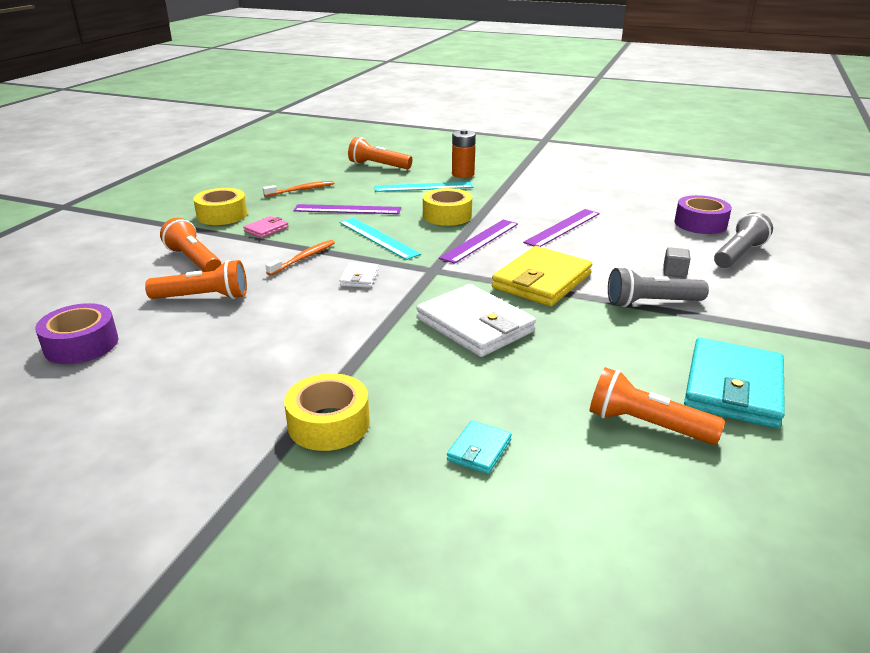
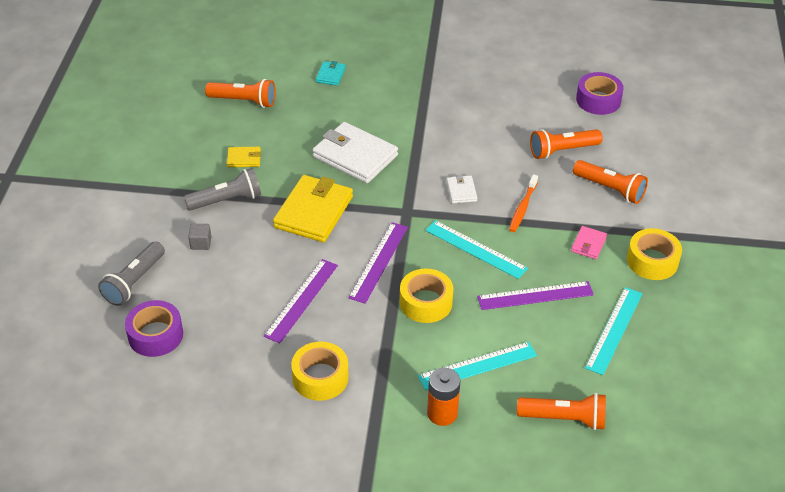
camera: 165 degrees right, 15 degrees up
(301, 190) = (614, 330): orange toothbrush -> turquoise ruler
(329, 423) = (413, 76): yellow tape -> yellow tape (320, 377)
(634, 342) = (244, 159): none -> yellow wallet
(733, 388) = (188, 132): turquoise wallet -> none

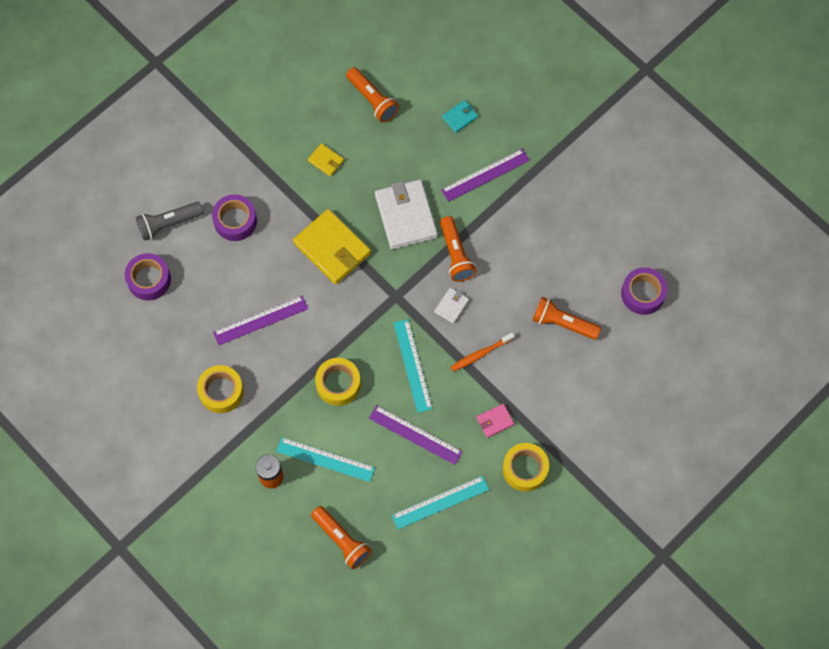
camera: 40 degrees right, 25 degrees up
(201, 243) = (235, 221): grey cube -> purple tape
(226, 200) = (282, 193): grey flashlight -> none
(313, 212) = (332, 248): yellow wallet -> yellow wallet turned 75 degrees clockwise
(379, 262) = (338, 326): purple ruler -> purple ruler (485, 175)
(610, 189) = (561, 385): orange flashlight -> orange flashlight (455, 254)

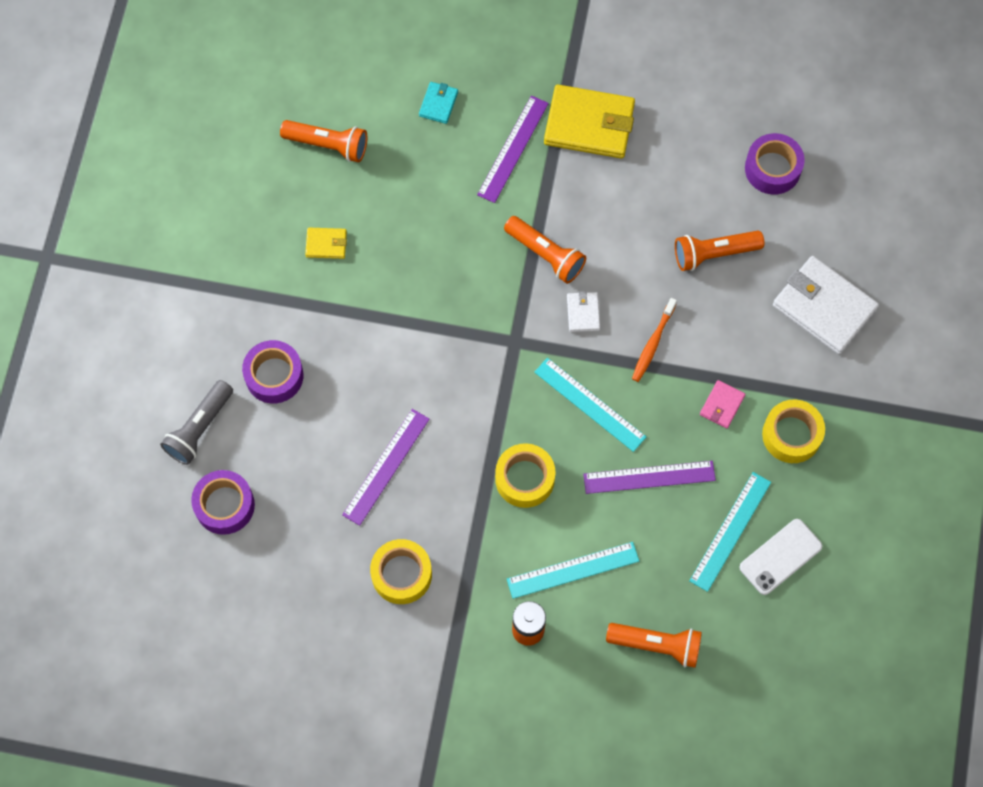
camera: 35 degrees left, 0 degrees up
(332, 248) = (406, 335): yellow wallet -> yellow wallet (589, 124)
(406, 216) = (460, 248): white wallet -> white wallet (824, 307)
(459, 539) = (780, 557): none -> white phone

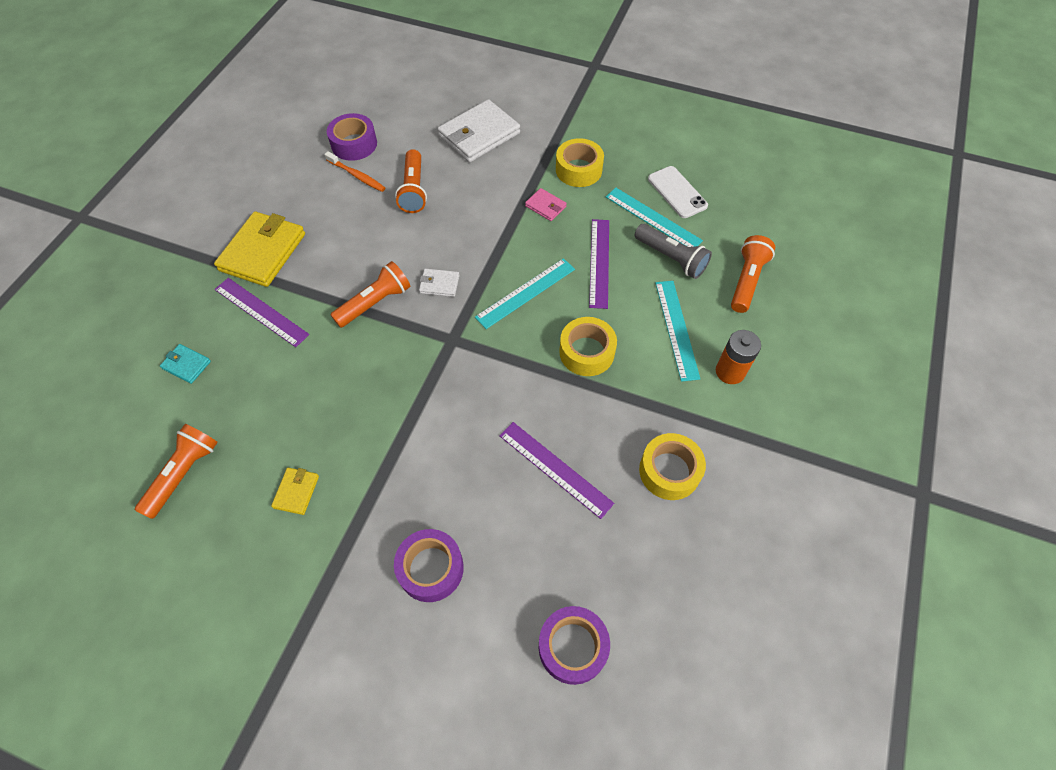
camera: 80 degrees left, 10 degrees down
(199, 428) = (474, 665): grey flashlight -> grey flashlight (671, 258)
(653, 343) = (481, 241): orange toothbrush -> orange toothbrush (357, 176)

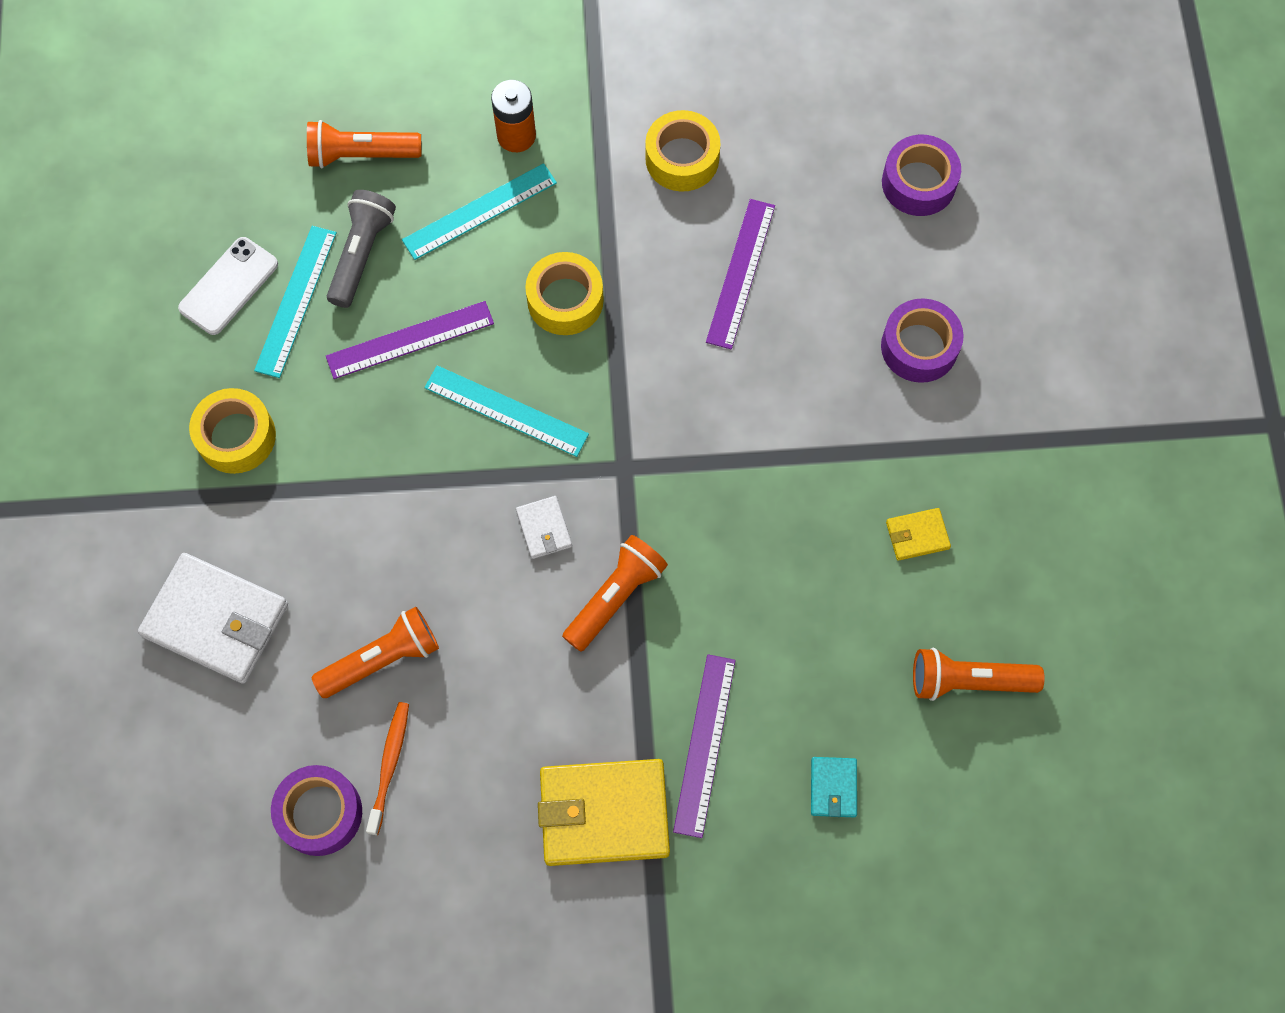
camera: 115 degrees left, 10 degrees up
(375, 303) = (615, 597): orange flashlight -> orange flashlight turned 105 degrees clockwise
(545, 206) = (334, 452): pink wallet -> none

